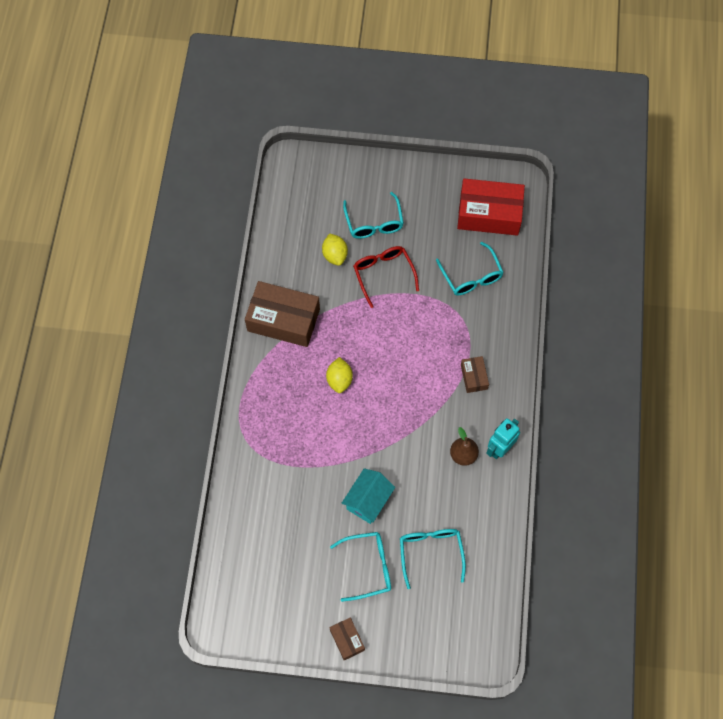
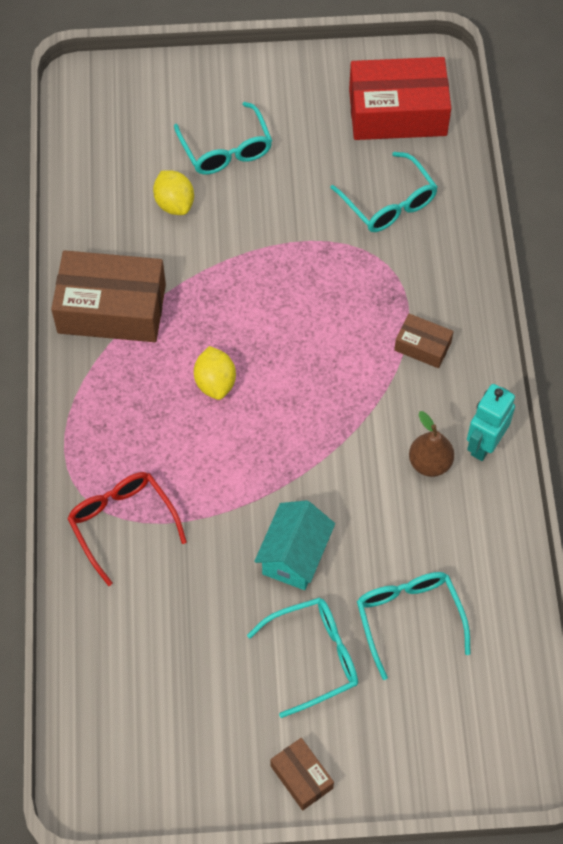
camera: 10 degrees left, 5 degrees down
(383, 274) = (254, 220): red glasses -> red glasses (122, 523)
(474, 377) = (422, 346): brown box -> brown box turned 45 degrees counterclockwise

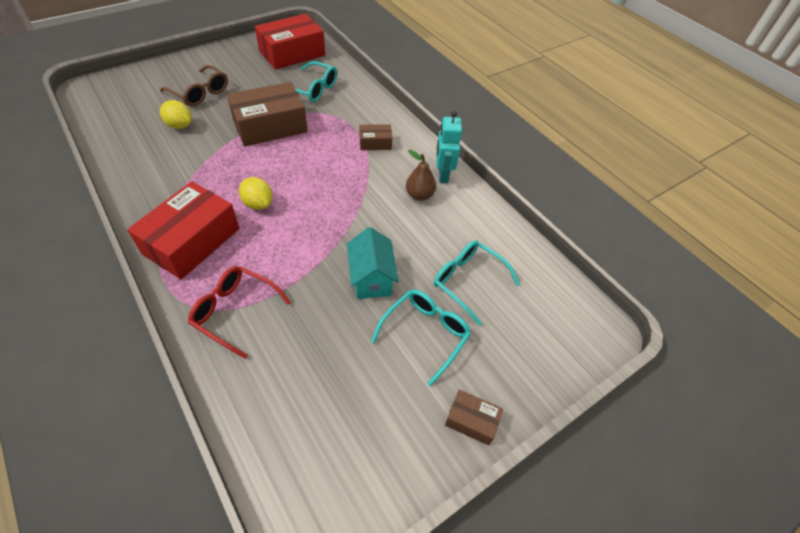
camera: 35 degrees left, 10 degrees down
(112, 308) = (162, 189): brown box -> brown box (270, 126)
(115, 404) = (192, 241): none -> red box
(226, 150) = (200, 93): turquoise glasses -> brown glasses

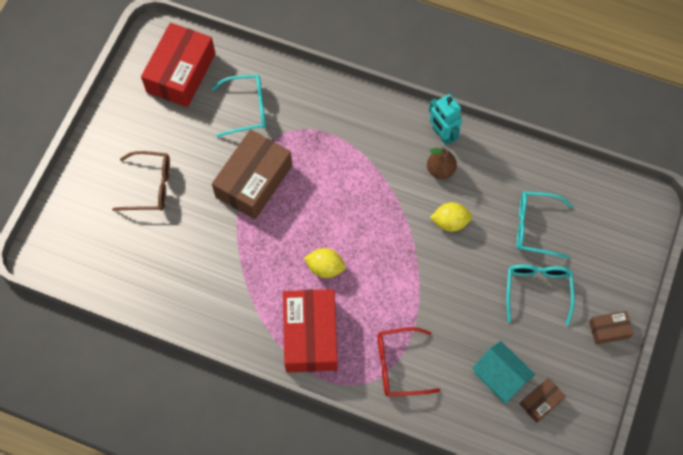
camera: 30 degrees left, 15 degrees up
(179, 125) = (175, 236): yellow lemon -> yellow lemon (450, 222)
(371, 278) = (467, 272): turquoise house -> turquoise house (500, 377)
(375, 143) = (359, 137): brown box -> brown box (541, 402)

